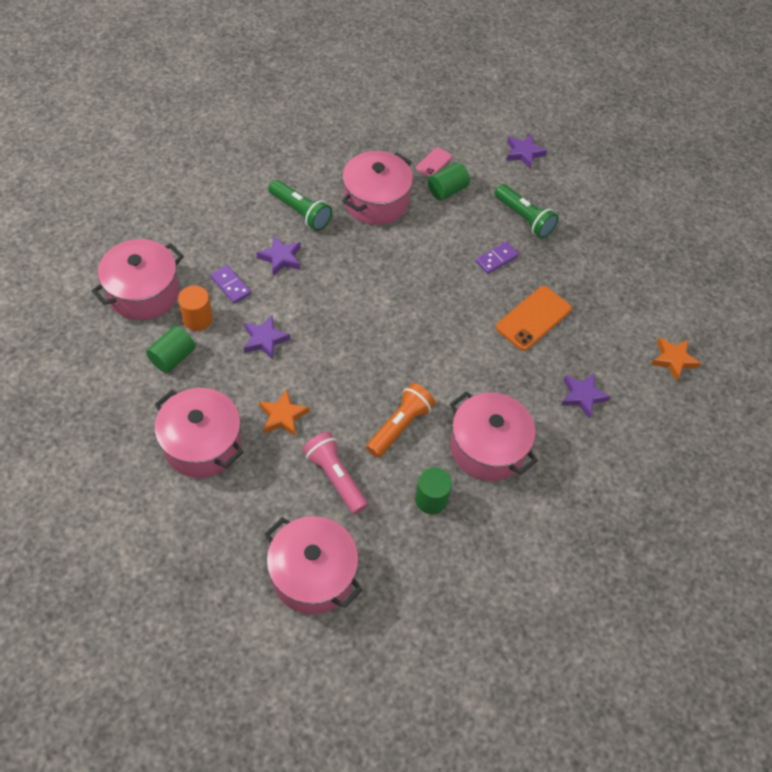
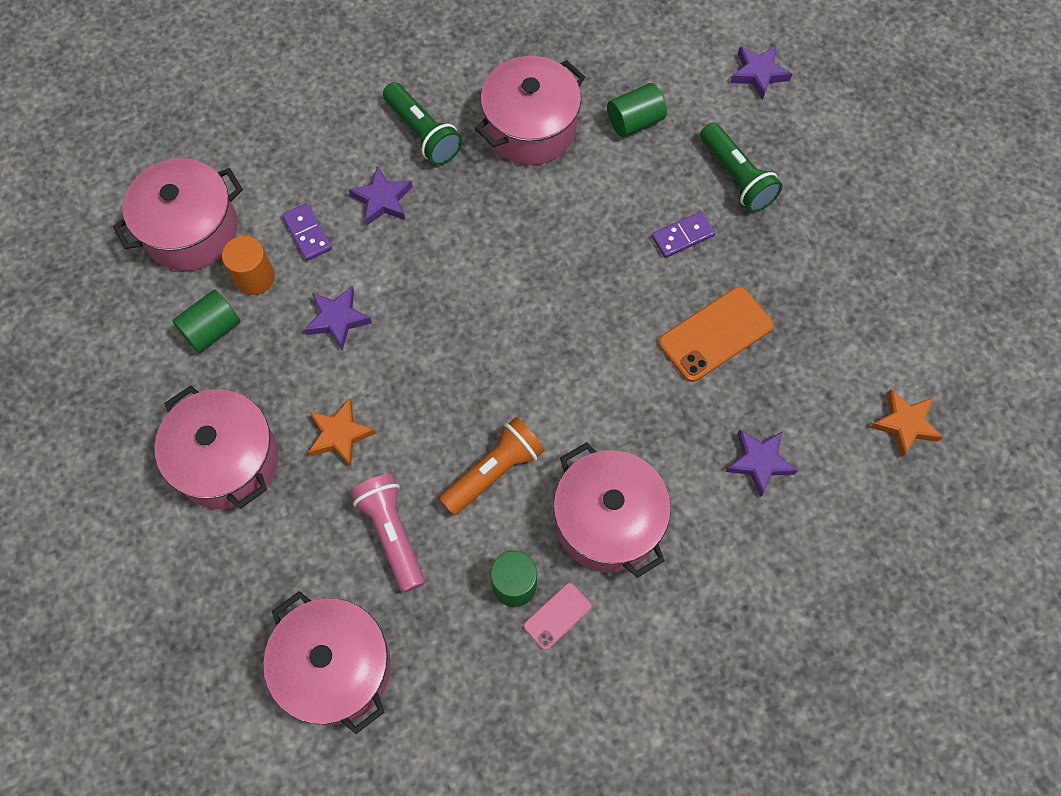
camera: 15 degrees right, 10 degrees up
(433, 162) = (625, 75): pink phone -> pink phone (557, 616)

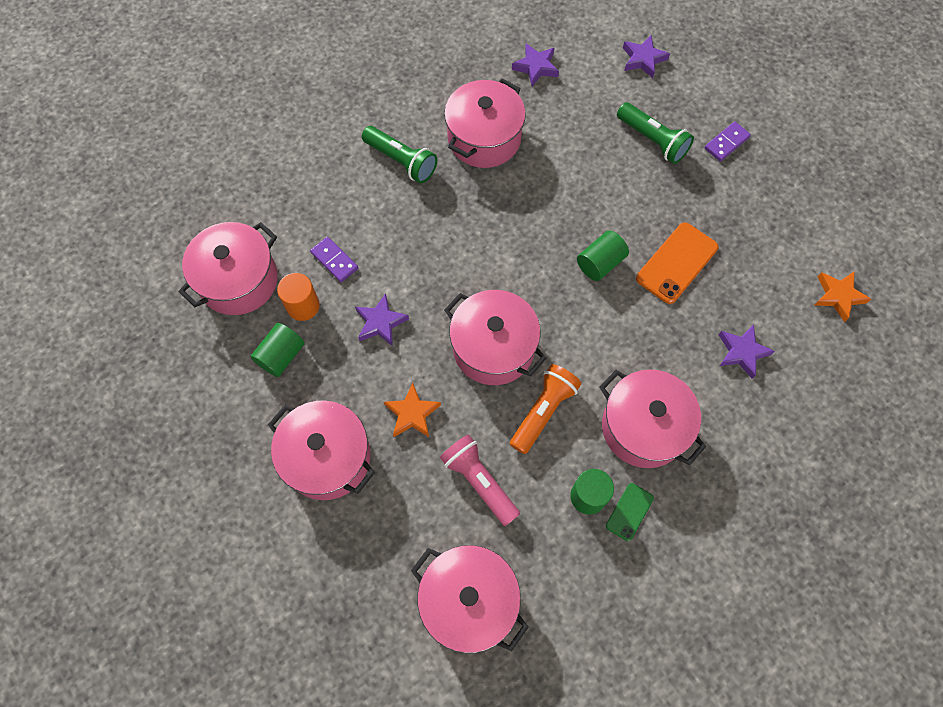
camera: 15 degrees left, 0 degrees up
(382, 200) = (386, 220): purple star -> purple star (536, 67)
(460, 381) = (493, 348): none -> pink pot
(557, 616) = (629, 512): pink phone -> green phone
(634, 121) = (562, 115): green cylinder -> green cylinder (600, 263)
(682, 236) = (627, 194): purple domino -> purple domino (726, 143)

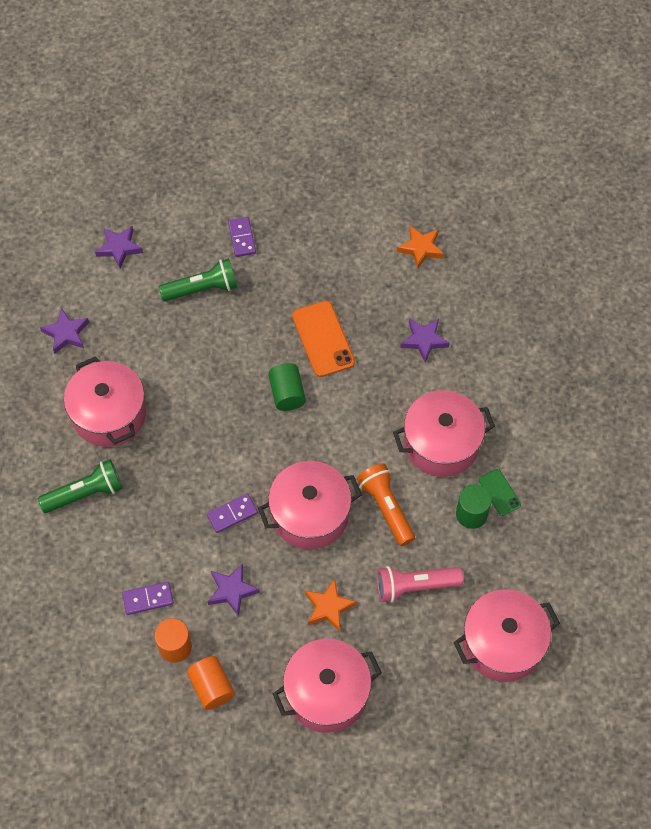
camera: 60 degrees left, 5 degrees down
(238, 280) = (114, 690): pink pot -> none
(281, 356) = (212, 687): green cylinder -> orange cylinder
(453, 283) = (232, 514): none -> purple domino

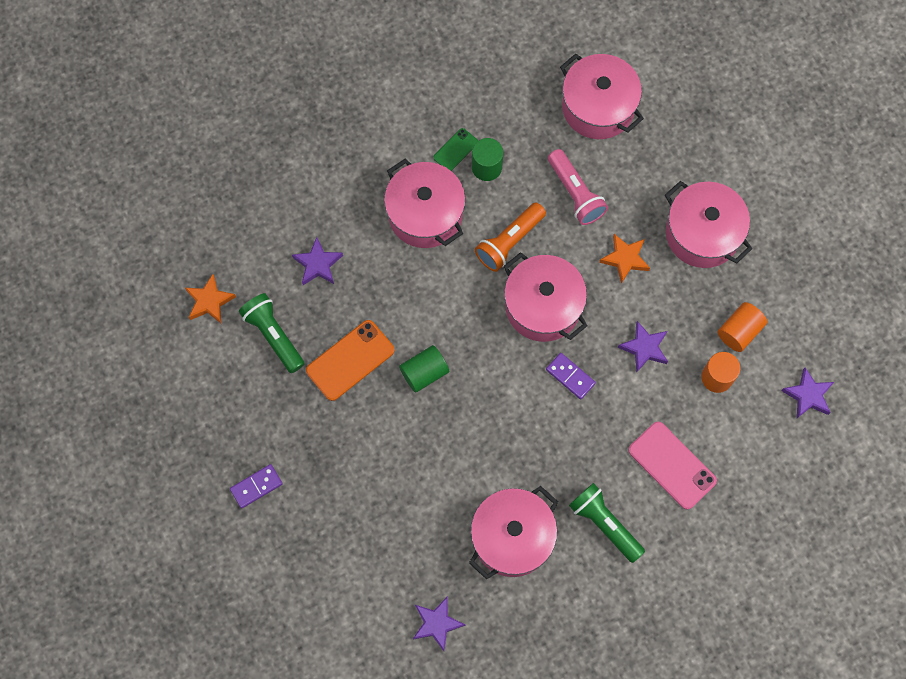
camera: 110 degrees left, 10 degrees up
(110, 572) = (672, 465): none -> pink phone
(119, 248) = (312, 613): purple star -> purple star (808, 395)
(148, 599) = (683, 420): purple domino -> none
(202, 289) = (333, 503): green flashlight -> green flashlight (273, 335)

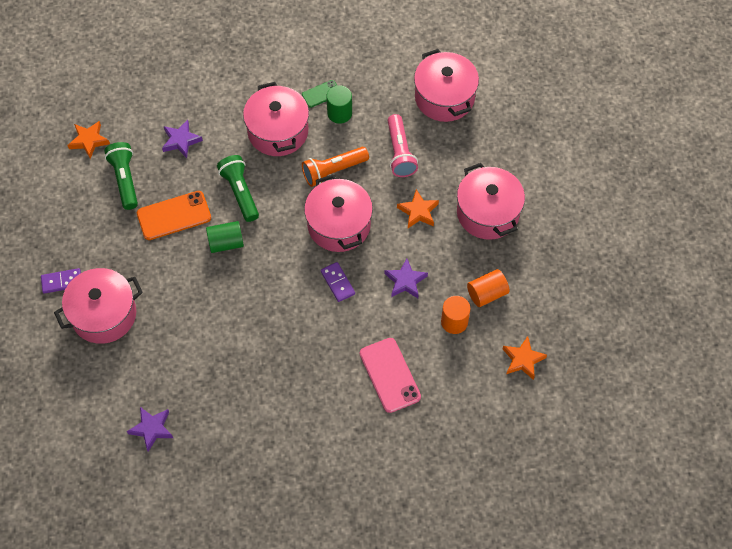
camera: 20 degrees right, 10 degrees down
(512, 537) = (239, 385): pink pot -> pink pot (104, 314)
(604, 524) = (316, 400): green flashlight -> green flashlight (240, 192)
(808, 395) = (523, 360): purple star -> orange star

